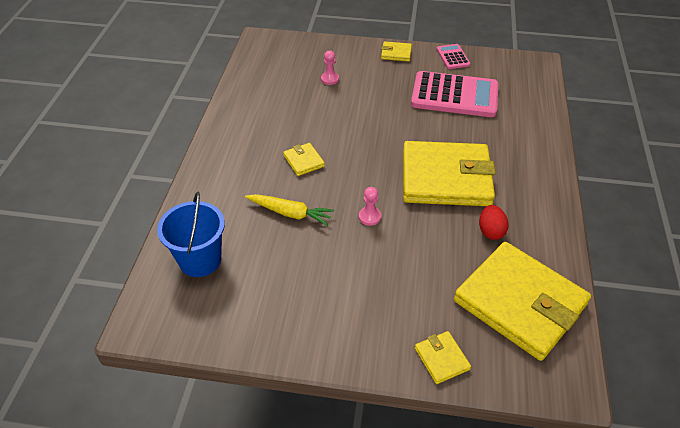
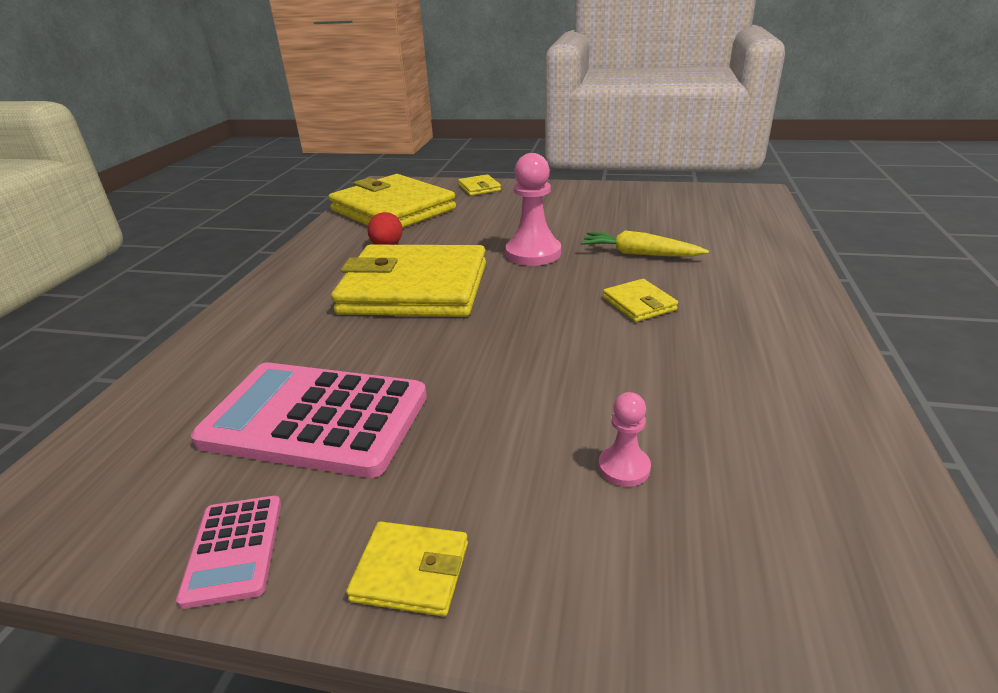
camera: 175 degrees left, 15 degrees down
(200, 260) = (730, 222): blue bucket -> none
(369, 217) = (533, 253): pink pawn -> pink pawn, size x1.88

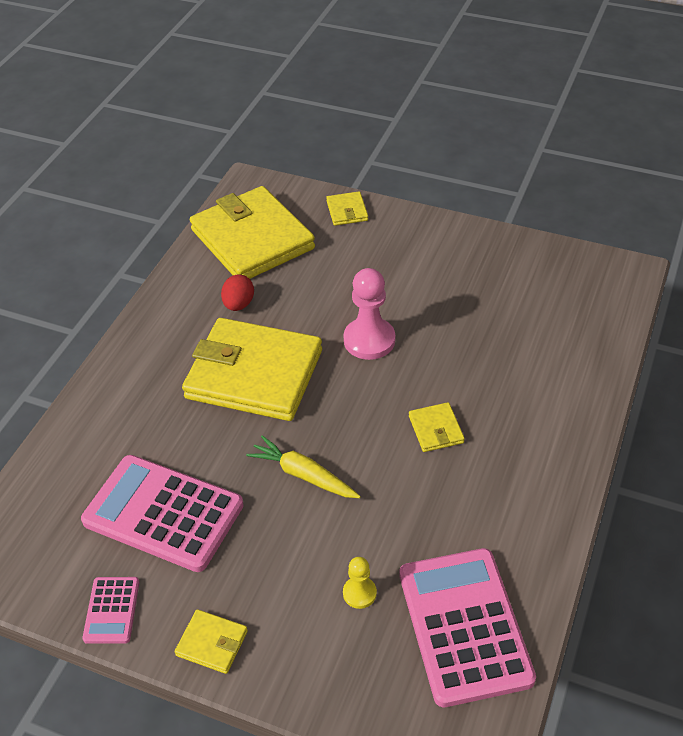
camera: 10 degrees right, 15 degrees up
(624, 467) = (359, 593): pink pawn -> yellow pawn
(639, 254) = (464, 359): yellow carrot -> yellow carrot (303, 475)
(798, 484) = (464, 626): none -> pink calculator

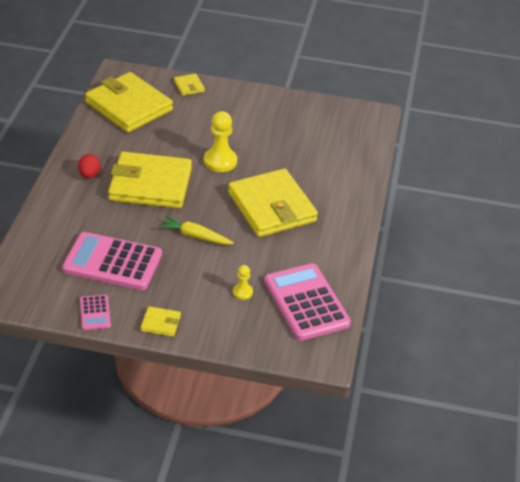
camera: 15 degrees left, 5 degrees down
(239, 304) = (130, 145): red egg -> red egg (89, 175)
(369, 340) = (220, 161): pink pawn -> yellow pawn
(436, 429) = (271, 207): yellow wallet -> yellow wallet, size x2.44

